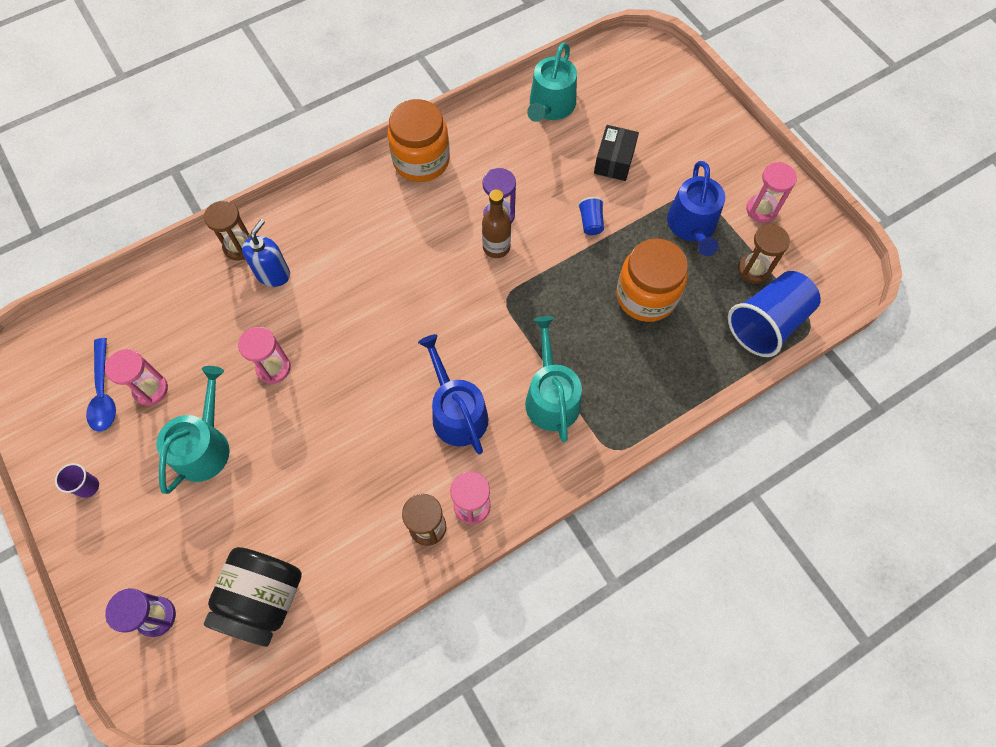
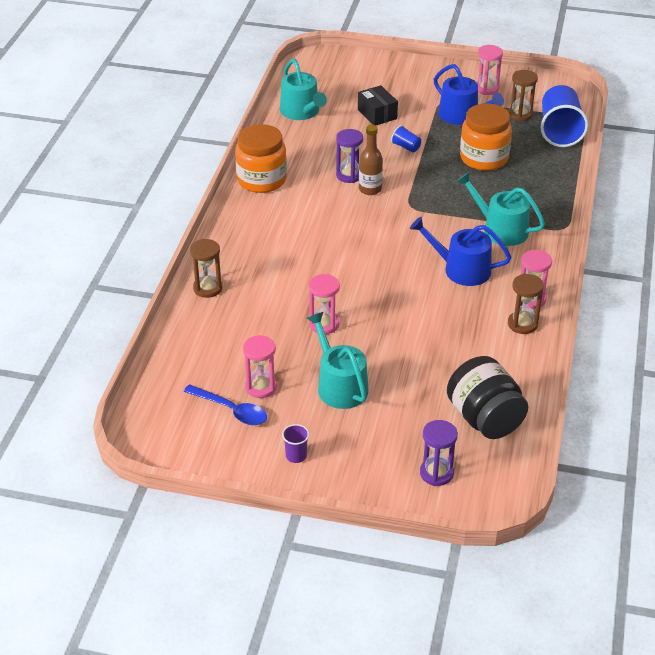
camera: 45 degrees left, 25 degrees down
(273, 274) = (252, 285): blue soap dispenser -> none

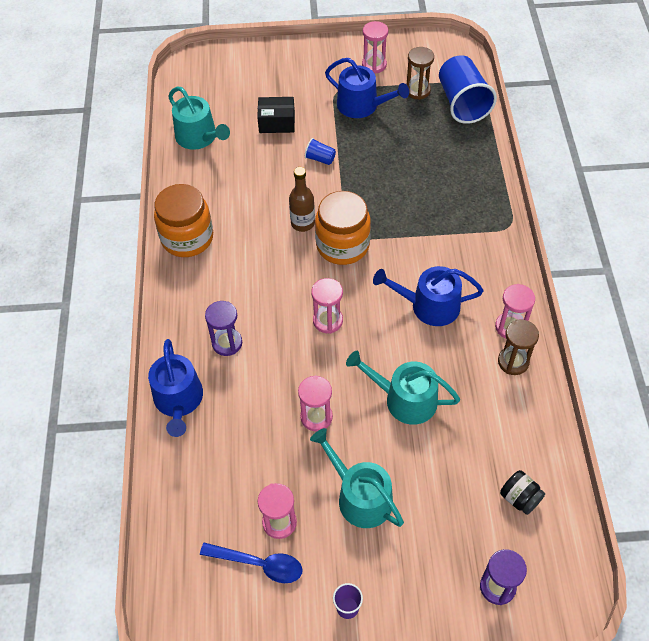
camera: 15 degrees left, 15 degrees up
(208, 288) = (178, 401): brown hourglass -> blue watering can
(349, 175) = (275, 210): purple hourglass -> purple hourglass (227, 343)
(363, 261) = (328, 321): none -> pink hourglass
(377, 114) = (277, 123): black box -> black box turned 45 degrees counterclockwise
(484, 158) = (401, 155): orange jar -> orange jar (342, 245)
(484, 418) = (519, 498): black jar -> black jar, size x0.50
(500, 229) = (449, 243): turquoise watering can -> turquoise watering can (404, 399)

